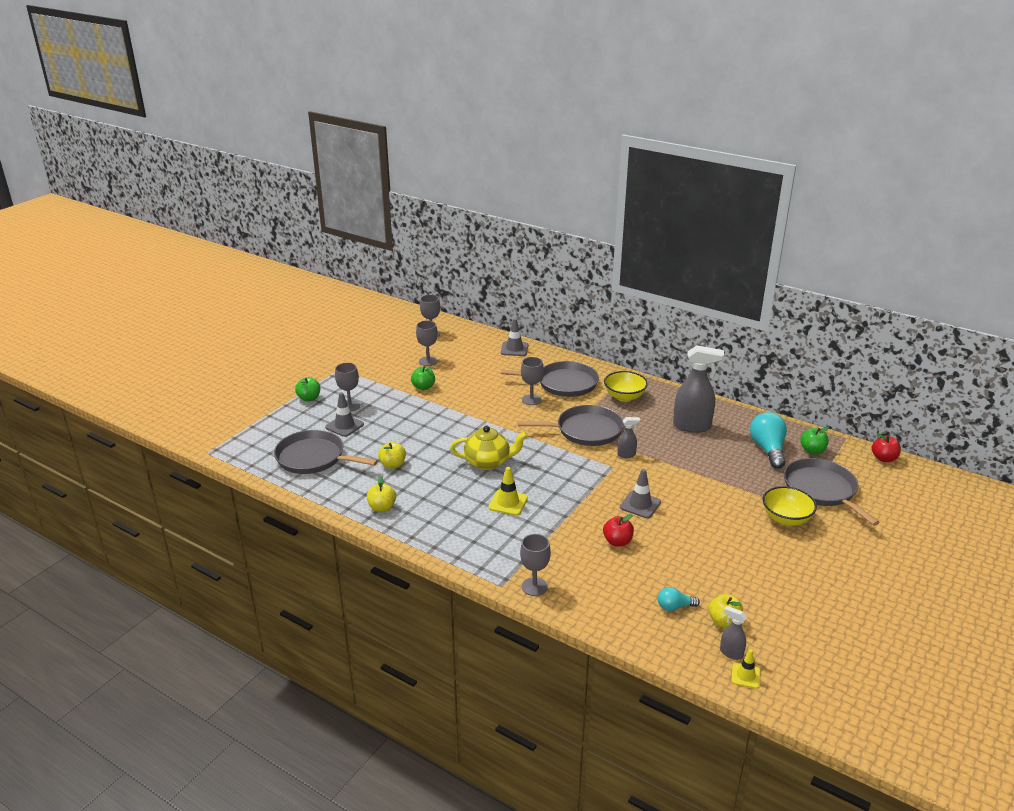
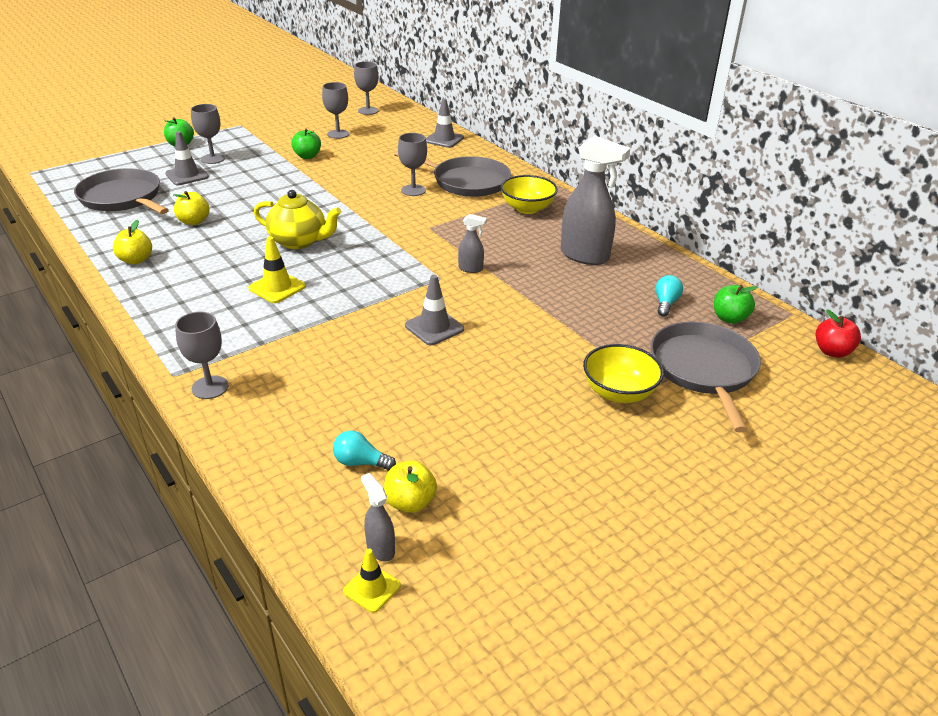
camera: 20 degrees right, 5 degrees up
(585, 430) = (445, 233): grey pan -> none
(617, 542) = (364, 362): red apple -> none
(768, 449) = (666, 303): turquoise light bulb -> turquoise light bulb, size x0.53

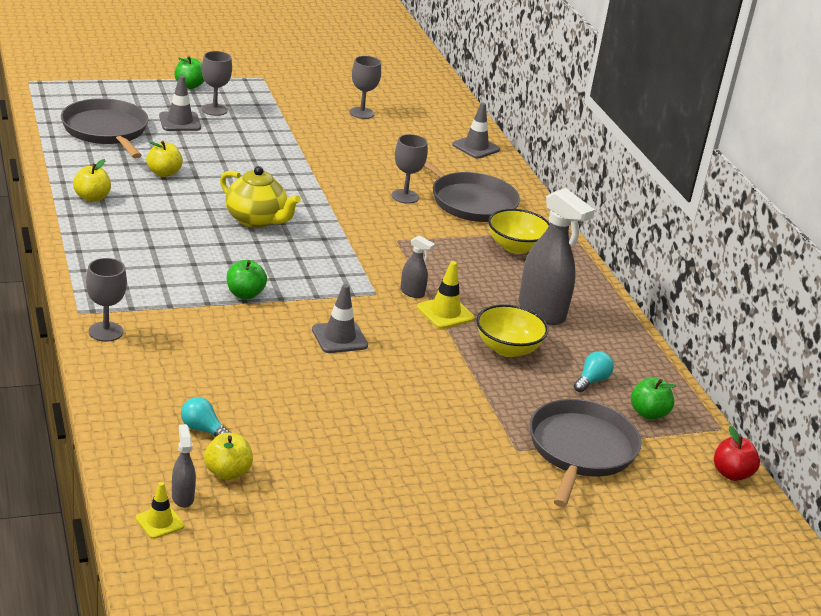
camera: 15 degrees right, 5 degrees down
(277, 287) = (211, 259): yellow traffic cone -> yellow traffic cone (445, 313)
(307, 156) = (314, 131): green apple -> green apple (245, 294)
(368, 111) = (411, 93): grey goblet -> none
(619, 392) = (479, 445): yellow bowl -> yellow bowl (507, 348)

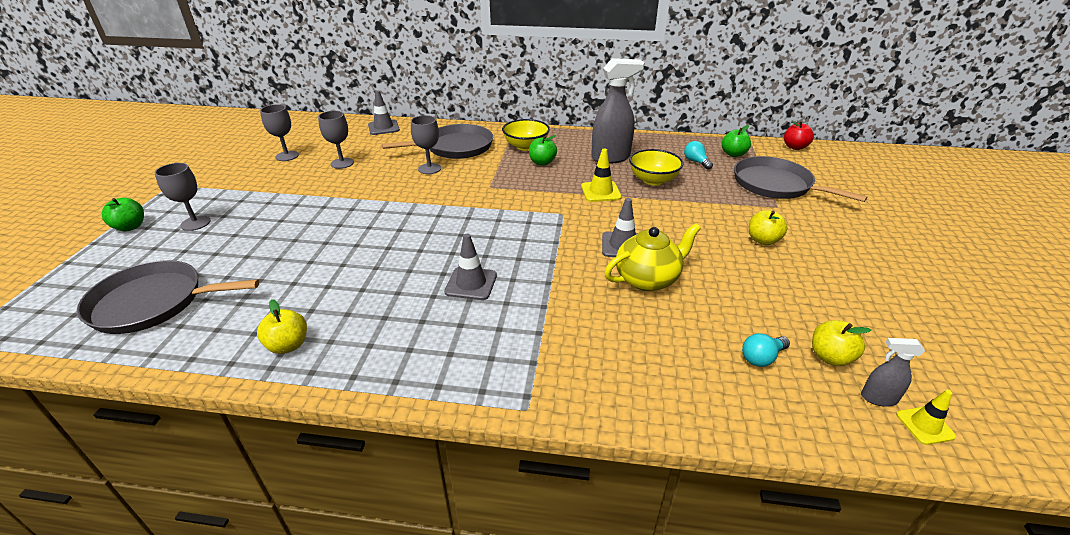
camera: 60 degrees left, 5 degrees up
(105, 331) = (573, 393): grey goblet -> grey goblet (342, 163)
(164, 173) = (284, 281): yellow apple -> yellow apple (763, 240)
(180, 122) = (194, 248): grey traffic cone -> grey traffic cone (471, 283)
(245, 294) = (537, 280): green apple -> green apple (542, 162)
(256, 220) = (415, 245): yellow teapot -> yellow teapot (648, 279)
(412, 293) = (568, 198): grey spray bottle -> none

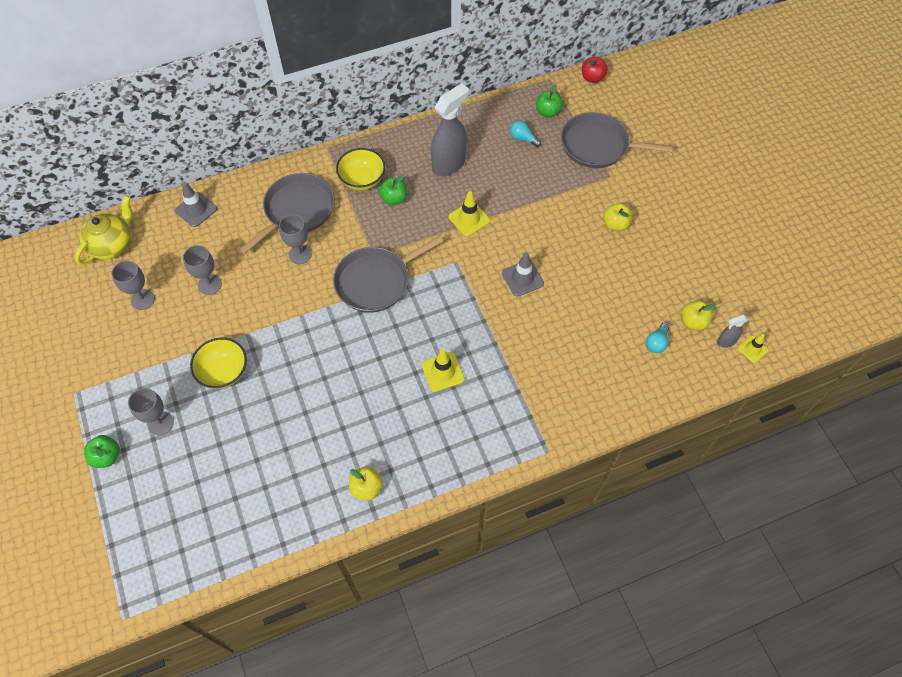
camera: 30 degrees left, 25 degrees up
(153, 303) = (229, 509): grey pan -> grey pan (376, 281)
(471, 283) = (443, 372): grey traffic cone -> yellow traffic cone
(648, 279) = (558, 306): yellow teapot -> yellow teapot (112, 244)
(653, 180) = (501, 182): yellow bowl -> yellow bowl (223, 372)

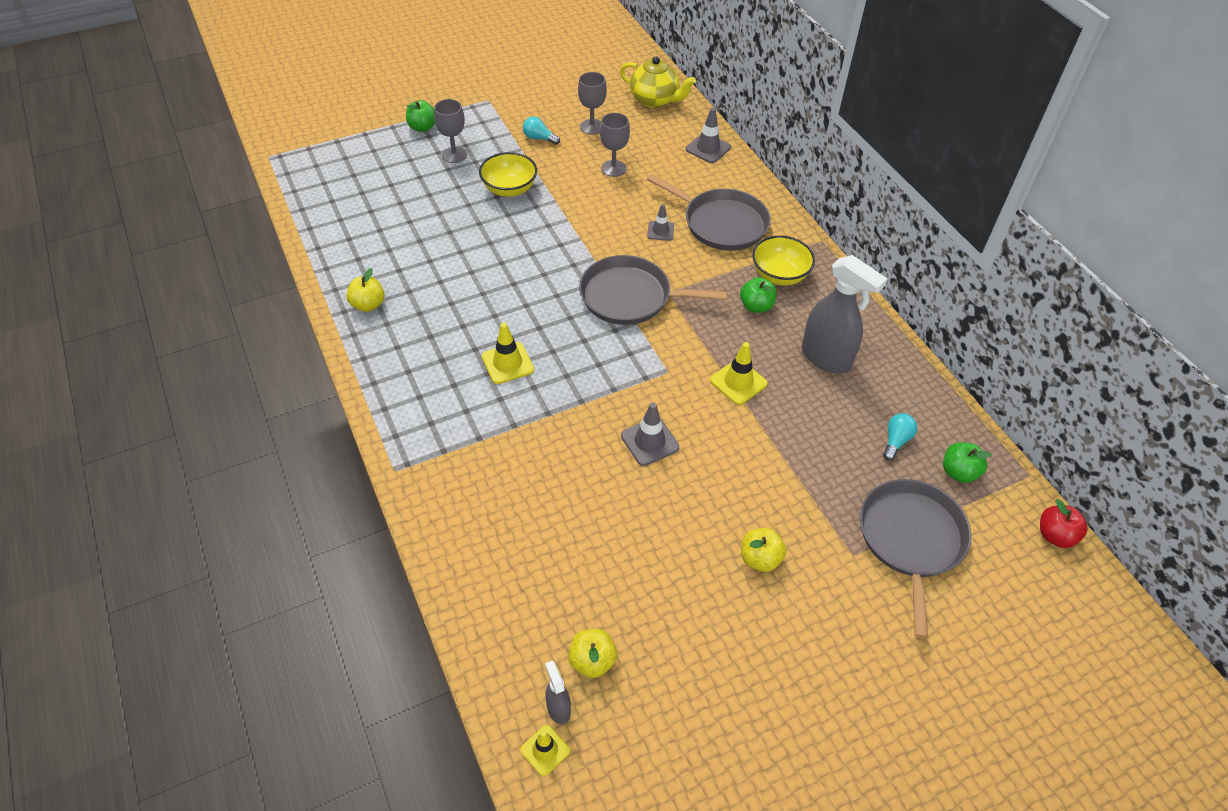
camera: 85 degrees right, 10 degrees down
(300, 254) = (660, 231): grey goblet -> grey traffic cone
(376, 281) = (630, 297): grey pan -> grey pan turned 45 degrees counterclockwise
(657, 342) = (554, 606): turquoise light bulb -> turquoise light bulb (539, 138)

